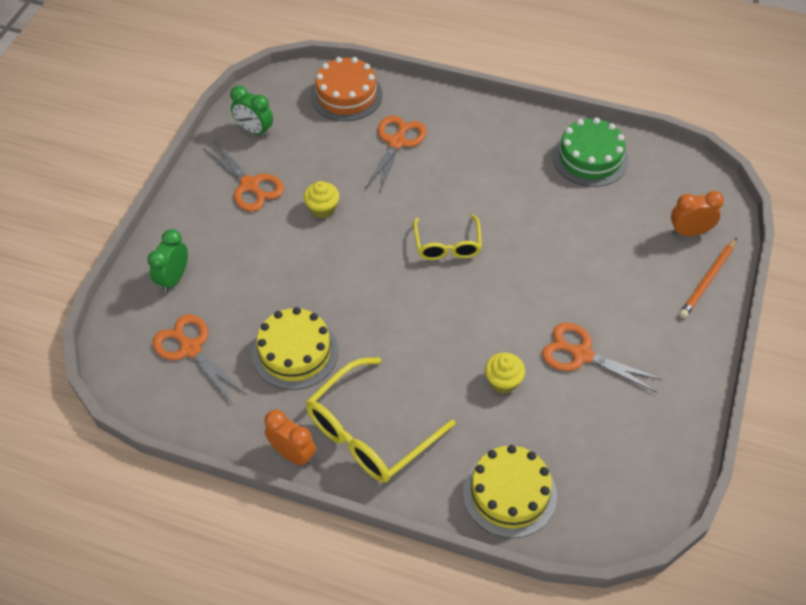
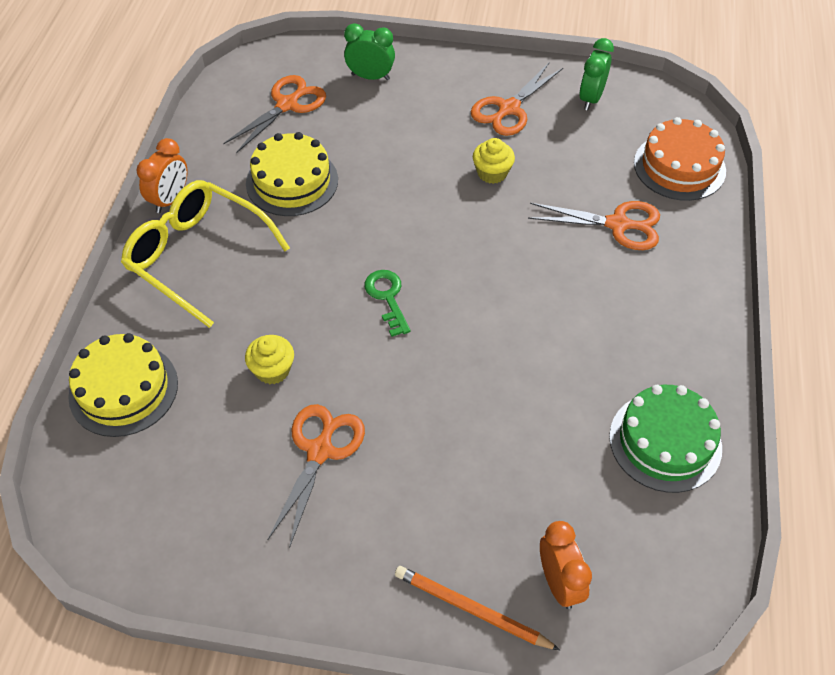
camera: 80 degrees right, 0 degrees up
(442, 296) = (387, 298): none -> green key
(447, 245) = (465, 294): yellow glasses -> none

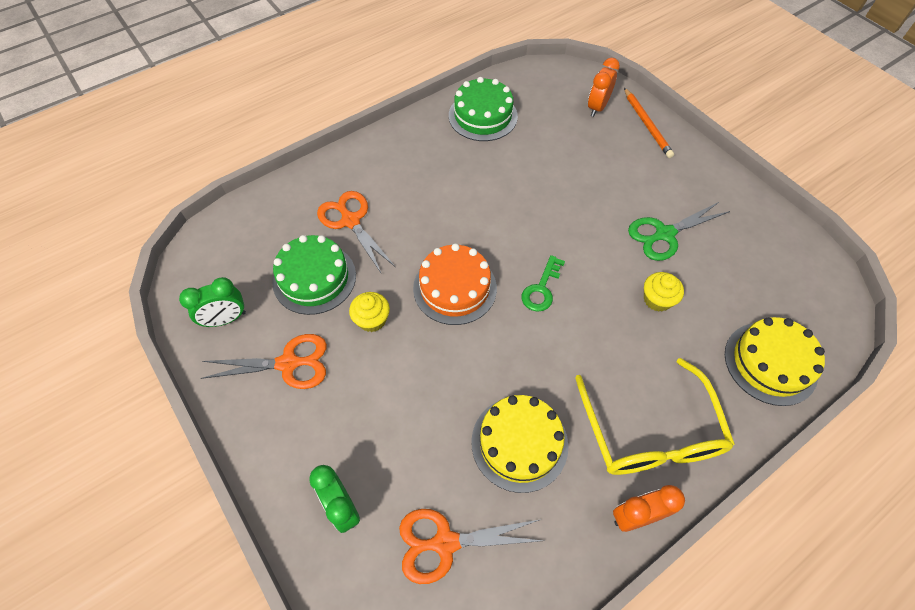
camera: 135 degrees left, 5 degrees up
(320, 450) = (664, 234): orange scissors -> green scissors
(575, 165) = (314, 278): none -> green cake
(679, 167) = (260, 224): orange cake -> orange cake (455, 288)

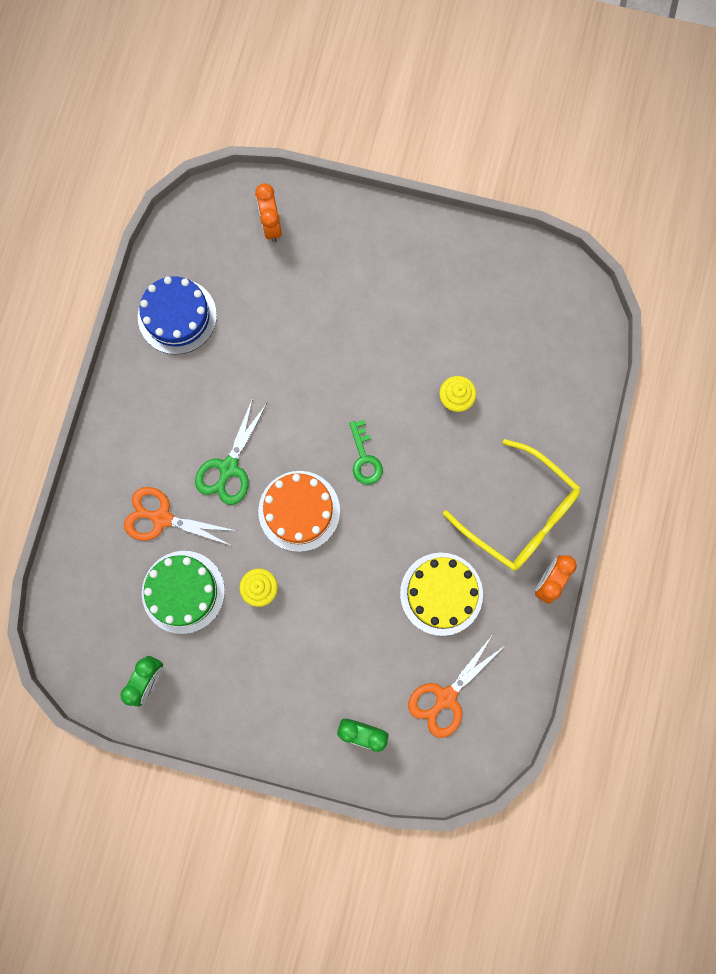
camera: 40 degrees left, 20 degrees up
(288, 363) = (231, 672): orange scissors -> none
(483, 116) = (177, 316): green cake -> blue cake
(647, 124) = (329, 214): orange pencil -> none
(664, 234) = (421, 330): green scissors -> green scissors (229, 468)
(770, 363) = (566, 391): yellow cake -> none

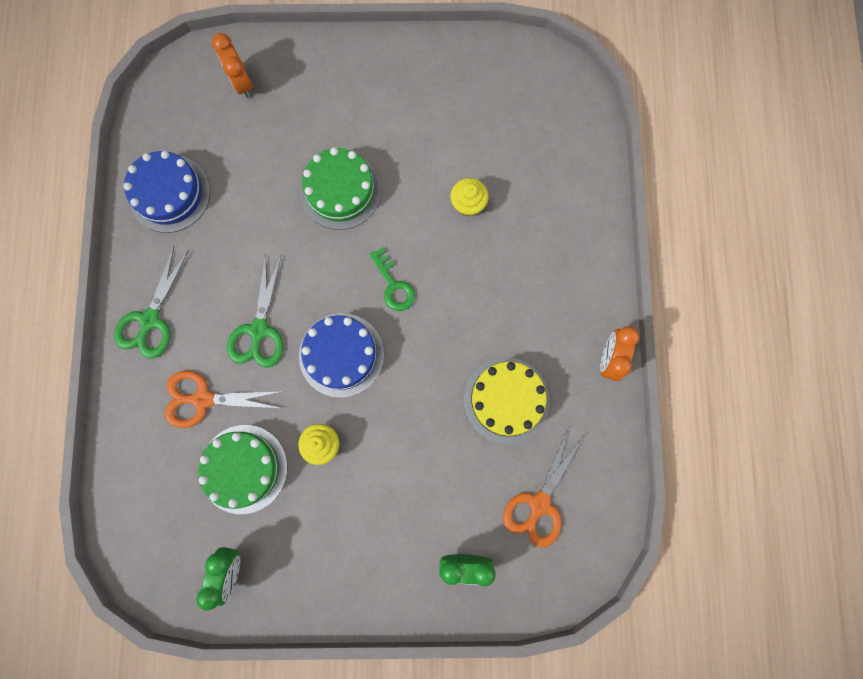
camera: 15 degrees left, 0 degrees up
(131, 432) = (150, 320): none -> green scissors
(299, 511) = (341, 355): orange cake -> blue cake
(338, 354) = (340, 190): none -> green cake
(520, 514) = (563, 300): yellow glasses -> none

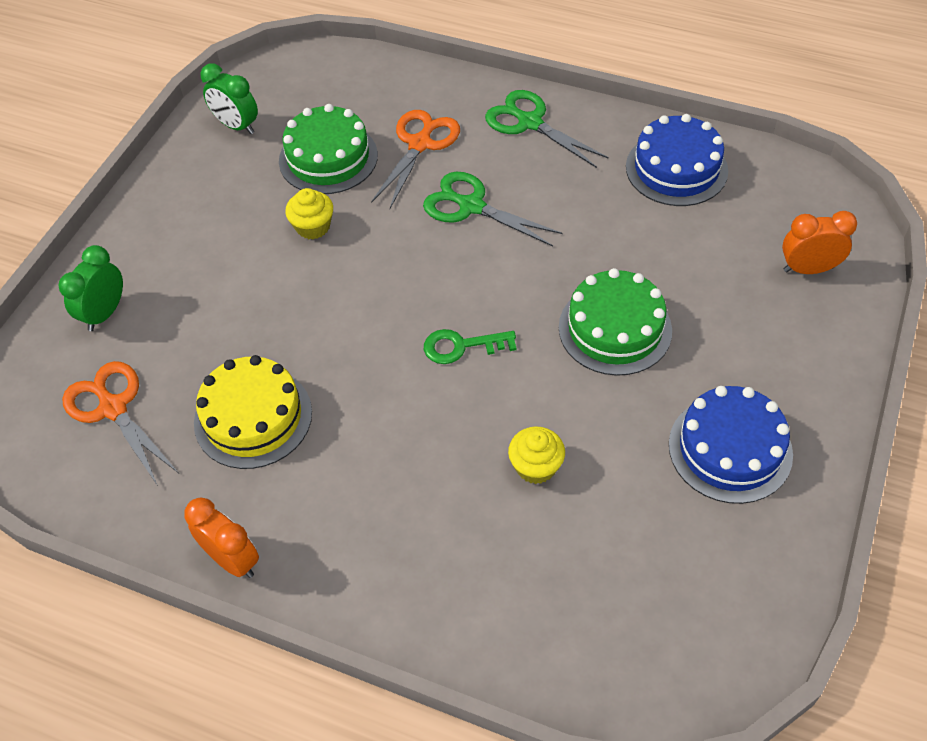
camera: 115 degrees right, 25 degrees down
(341, 355) = (402, 271): blue cake -> blue cake (730, 449)

